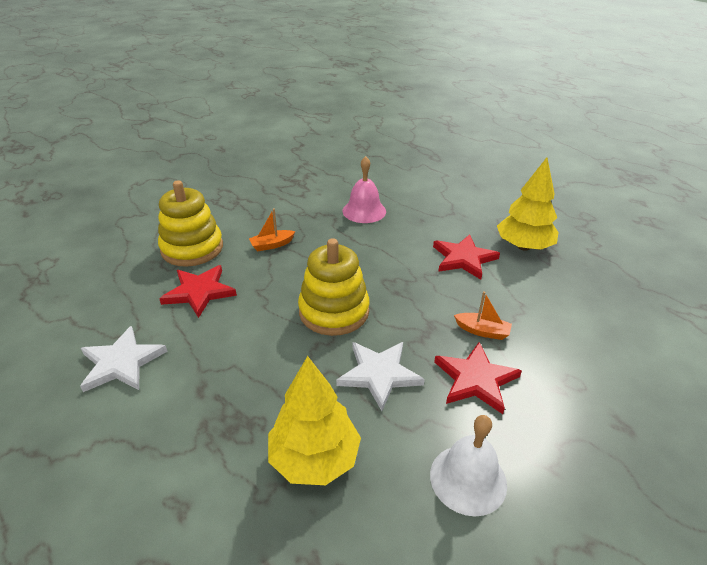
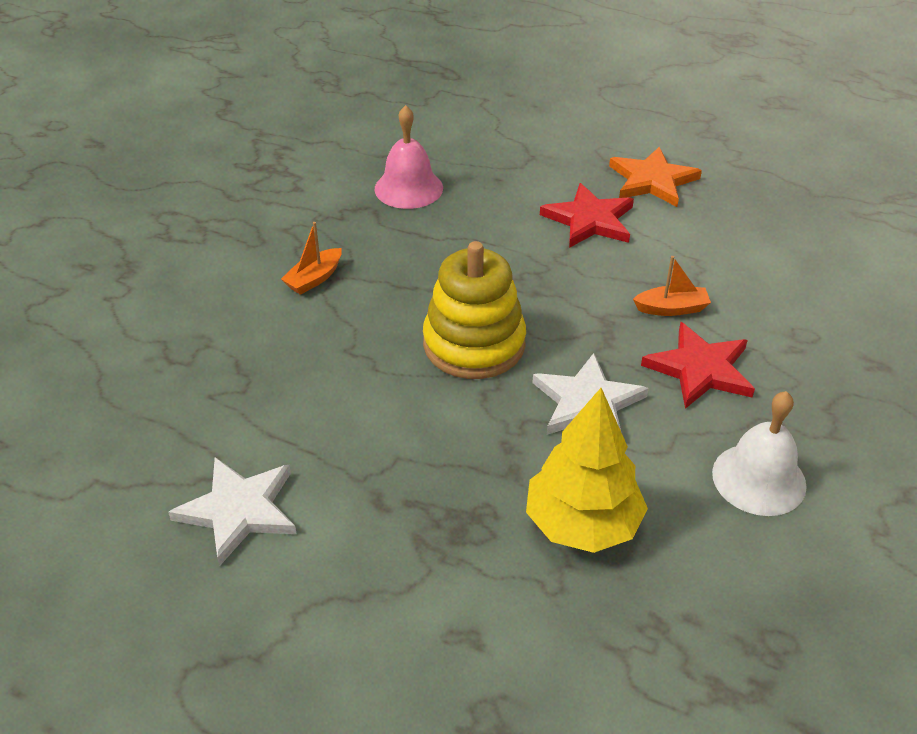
camera: 25 degrees left, 5 degrees up
(192, 248) = (196, 320): yellow stacking toy -> none
(199, 292) = (265, 380): red star -> none
(523, 246) = (652, 180): yellow tree -> orange star

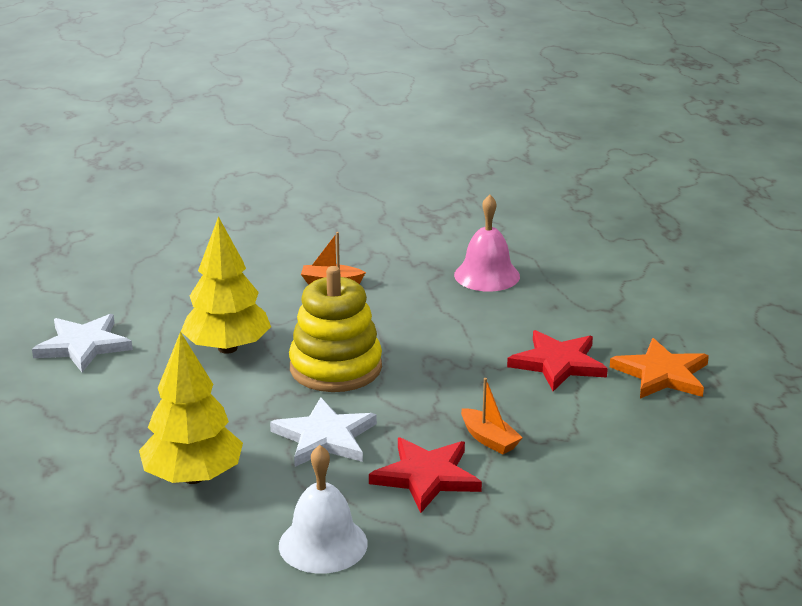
camera: 55 degrees right, 15 degrees down
(363, 400) = (227, 348): none -> yellow tree

